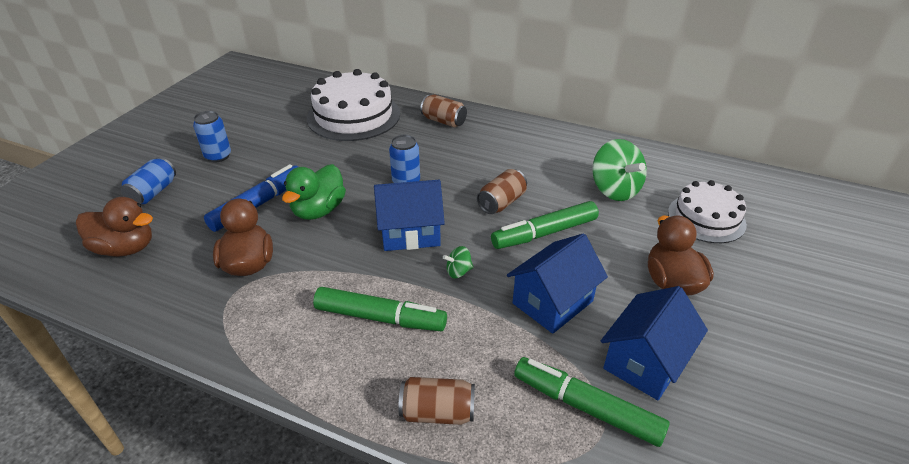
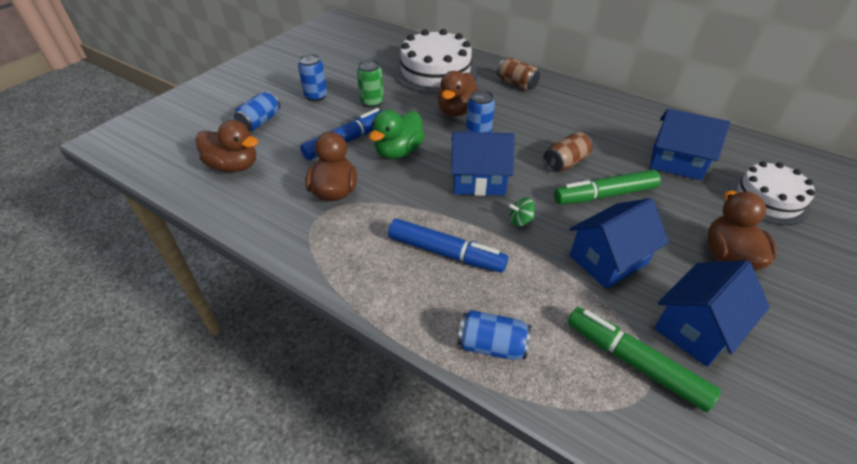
camera: 10 degrees right, 5 degrees up
(284, 157) = (372, 102): none -> green can
(380, 157) = (457, 111): none -> brown duck
(380, 317) = (445, 253): green marker -> blue marker
(437, 412) = (492, 345): brown can -> blue can
(614, 190) = (676, 162): green spinning top -> blue house

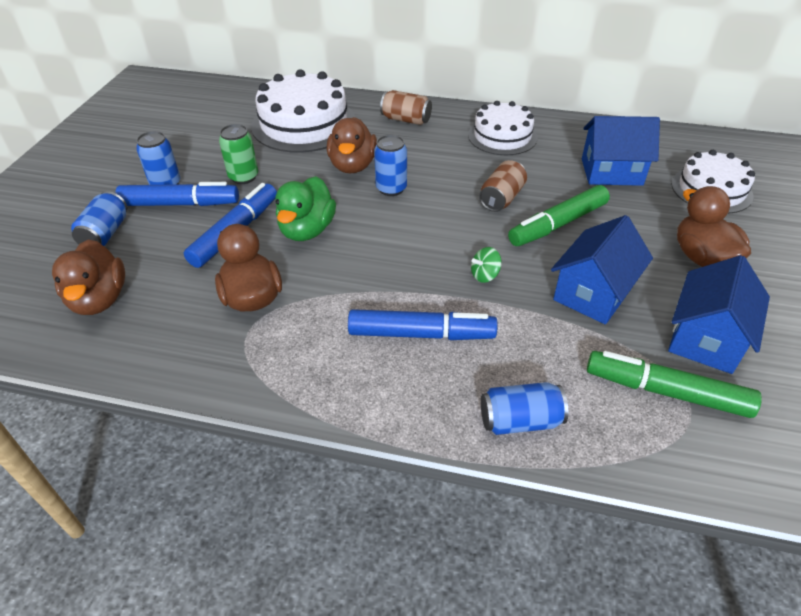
camera: 20 degrees left, 0 degrees up
(234, 166) = (99, 299): brown duck -> brown duck turned 75 degrees clockwise
(319, 112) = (180, 204): none -> blue marker
(478, 181) = (417, 242): blue house -> none
(591, 112) = (502, 136): none -> white cake

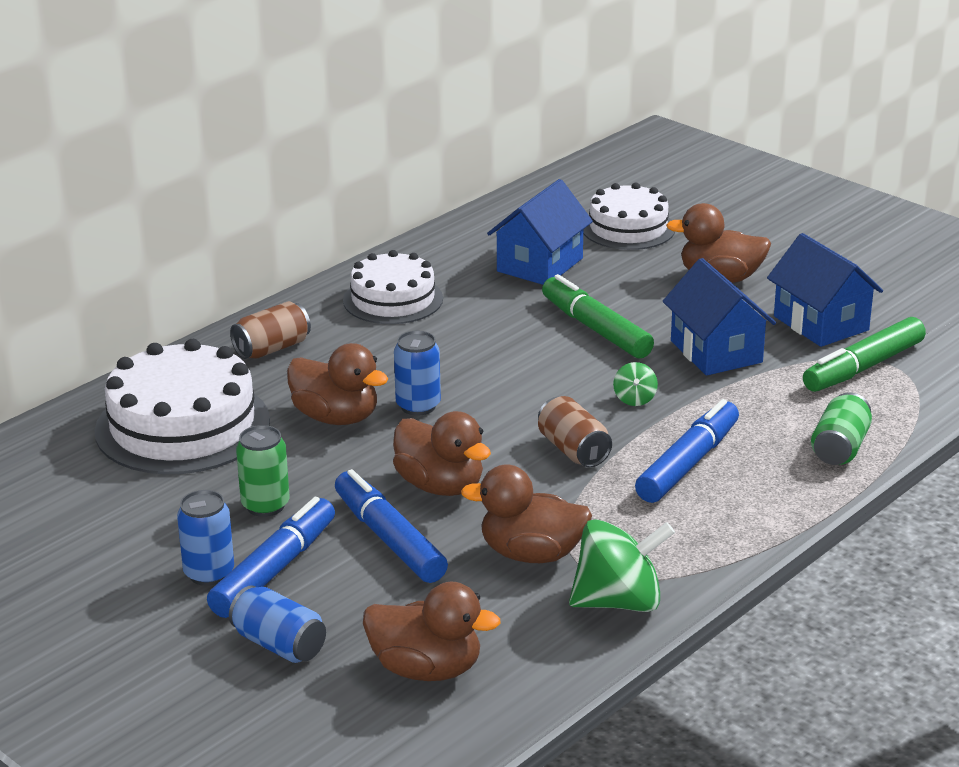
camera: 60 degrees left, 15 degrees down
(215, 362) = (619, 602): none -> green spinning top
(307, 230) = (440, 486): green duck -> brown duck
(501, 198) = (516, 344): brown can -> brown can (573, 450)
(520, 421) = (840, 448): blue can -> green can
(558, 224) = (596, 329): green marker -> green marker turned 150 degrees clockwise

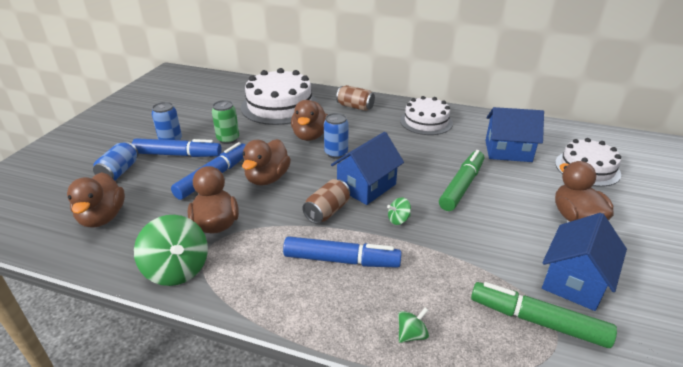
camera: 65 degrees right, 5 degrees up
(716, 351) = (483, 239): blue house -> blue house (366, 186)
(840, 448) = (411, 334): green can -> green spinning top

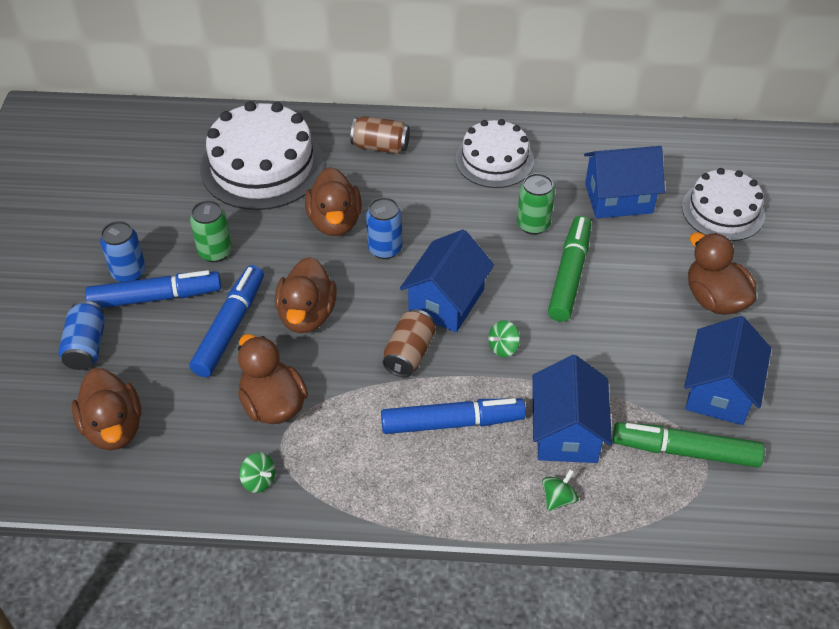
camera: 15 degrees left, 15 degrees up
(177, 269) = (259, 480): green spinning top -> green spinning top, size x0.47
(433, 285) = (566, 432): none -> blue house
(442, 156) = (533, 225): none -> green can

